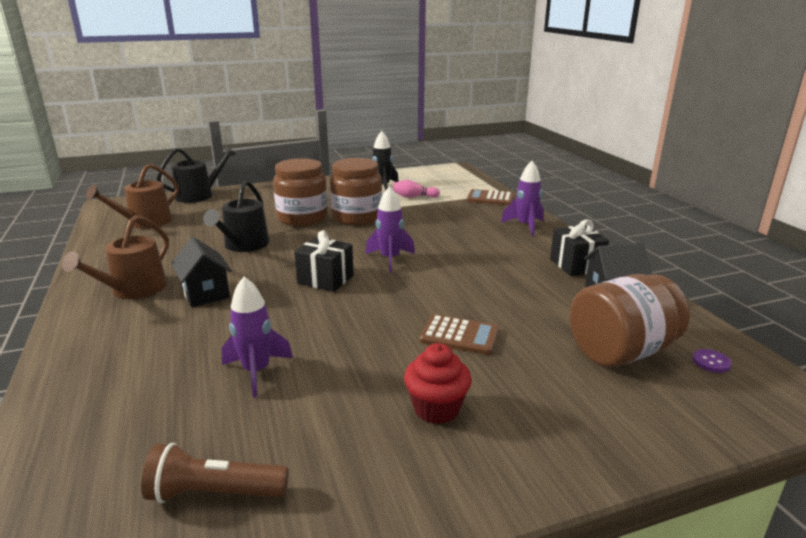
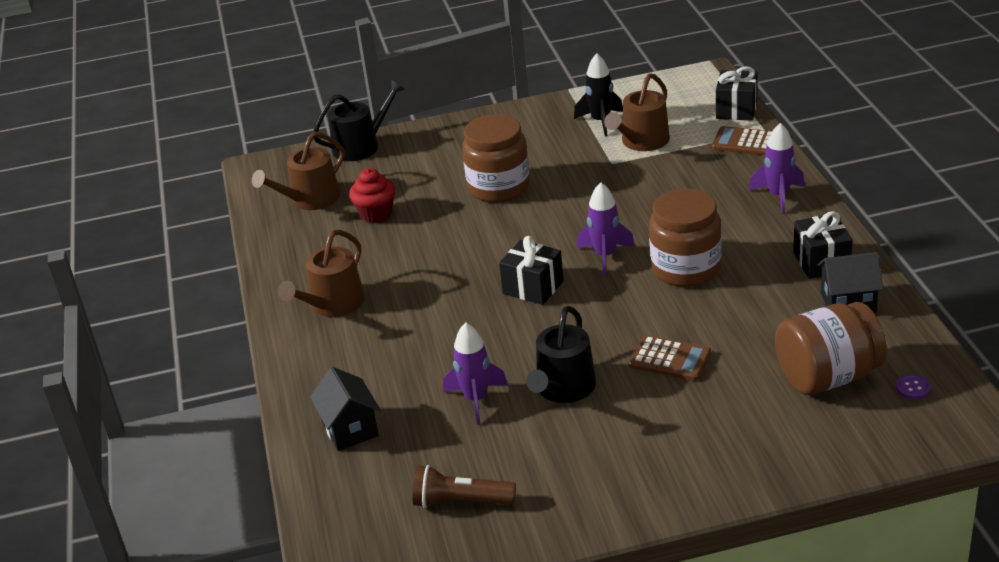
camera: 10 degrees right, 10 degrees up
(205, 293) = (408, 308): black house -> black house (350, 429)
(244, 245) = (435, 236): black watering can -> black watering can (563, 389)
(357, 217) = (567, 184): brown jar -> brown jar (686, 268)
(414, 197) = (642, 142): pink bowling pin -> brown watering can
(436, 408) = (638, 435): red cupcake -> red cupcake (376, 214)
(480, 183) = (736, 109): none -> black gift

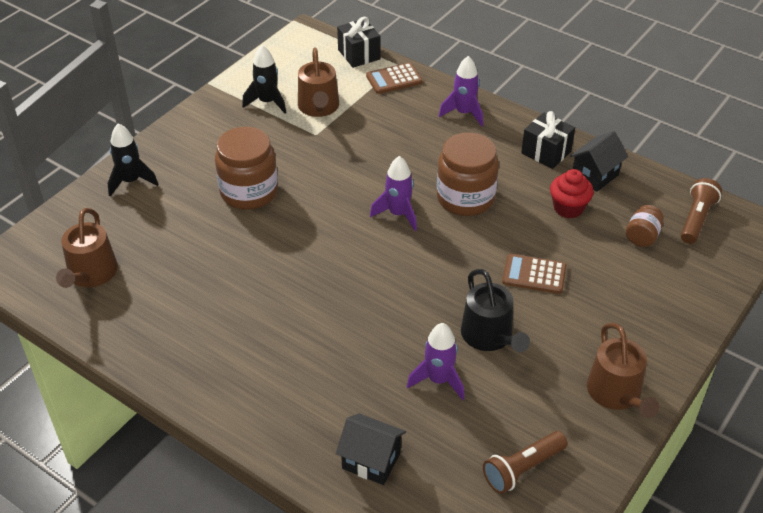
camera: 45 degrees left, 10 degrees up
(333, 305) = (227, 361): brown watering can -> brown watering can (616, 394)
(361, 146) = (81, 204): black watering can -> none
(376, 214) = (169, 261): red cupcake -> red cupcake (568, 208)
(417, 144) = (131, 181): none -> black rocket
(533, 287) = (374, 265): black gift -> none
(670, 359) = (534, 274): brown calculator -> brown calculator turned 150 degrees counterclockwise
(827, 377) = (642, 236): brown jar -> brown jar, size x0.50
(913, 388) = (696, 219): purple button -> brown flashlight

